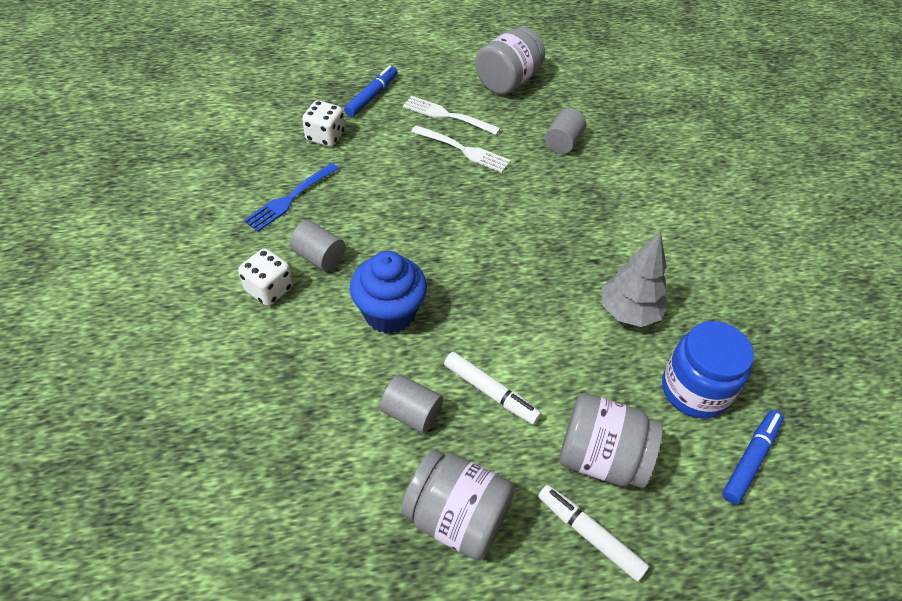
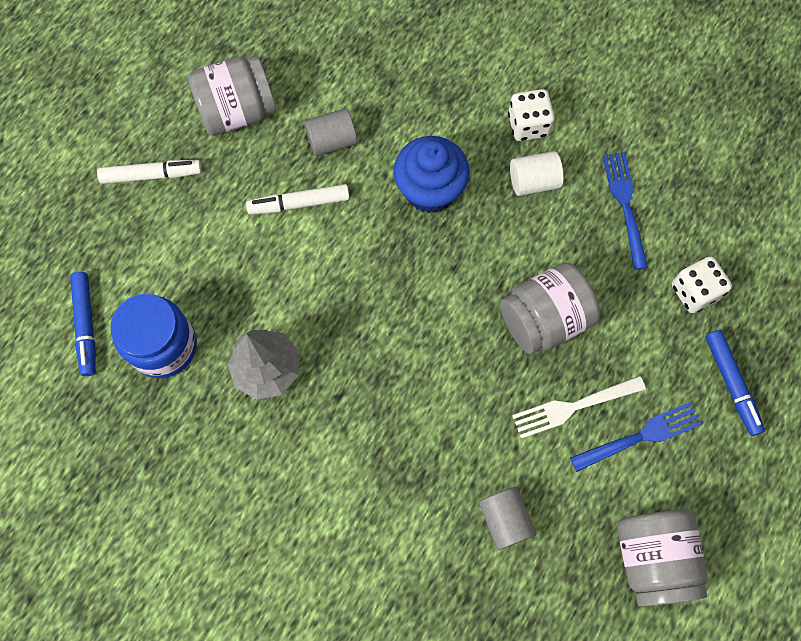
camera: 135 degrees right, 20 degrees up
(319, 257) = (533, 181): grey cylinder -> white cylinder
(448, 115) = (639, 437): white fork -> blue fork
(601, 457) = (186, 229): grey jar -> grey jar (544, 319)

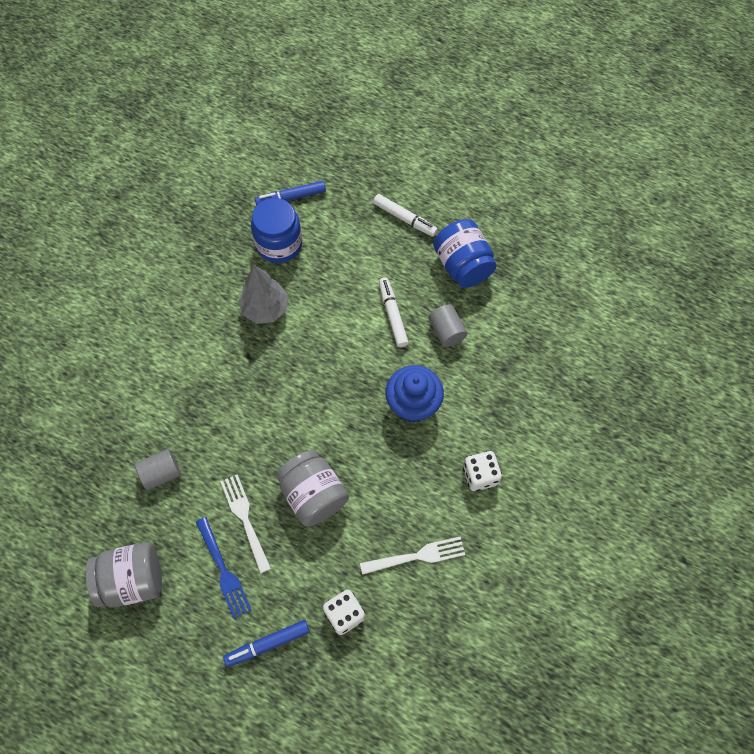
camera: 85 degrees right, 5 degrees down
(151, 175) = (404, 218): white marker -> white marker turned 45 degrees counterclockwise
(237, 111) = (462, 265): grey jar -> blue jar
(533, 181) = (429, 482): white cylinder -> none
(625, 205) = (416, 556): blue fork -> white fork

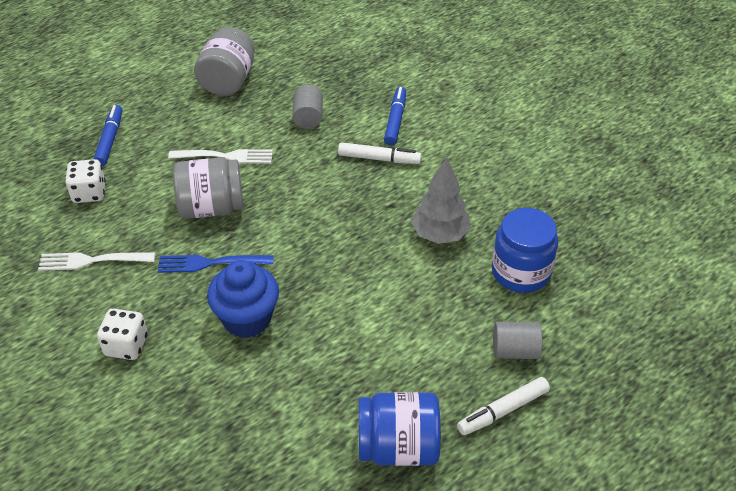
camera: 115 degrees right, 20 degrees down
(223, 570) = (192, 131): blue fork -> blue fork (211, 263)
(291, 197) = (585, 304): blue marker -> blue marker (395, 120)
(393, 315) = (368, 343): white marker -> white marker (379, 159)
(416, 556) = (93, 260): white fork -> white fork turned 75 degrees clockwise
(446, 331) = (315, 388): grey cylinder -> grey cylinder (515, 351)

